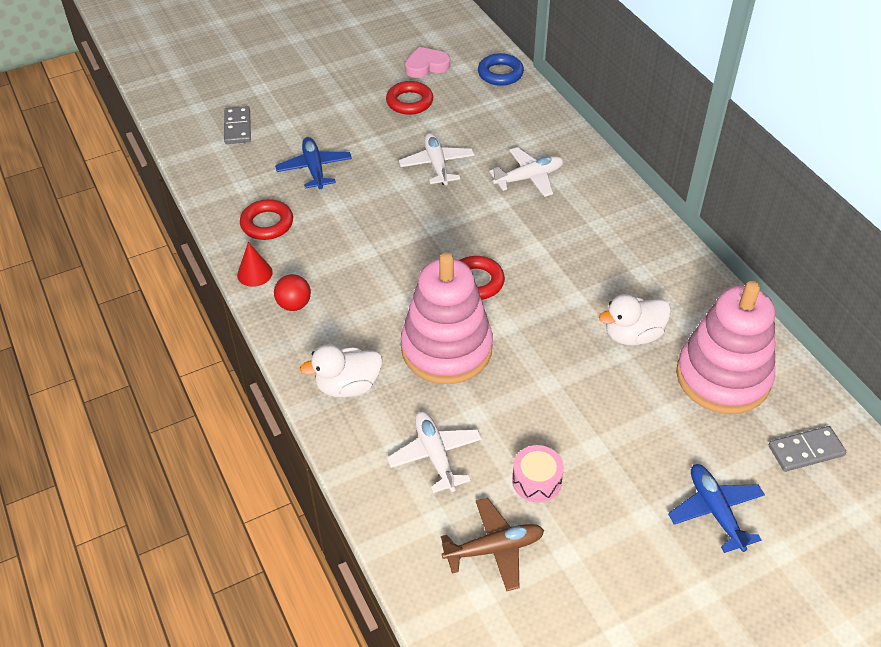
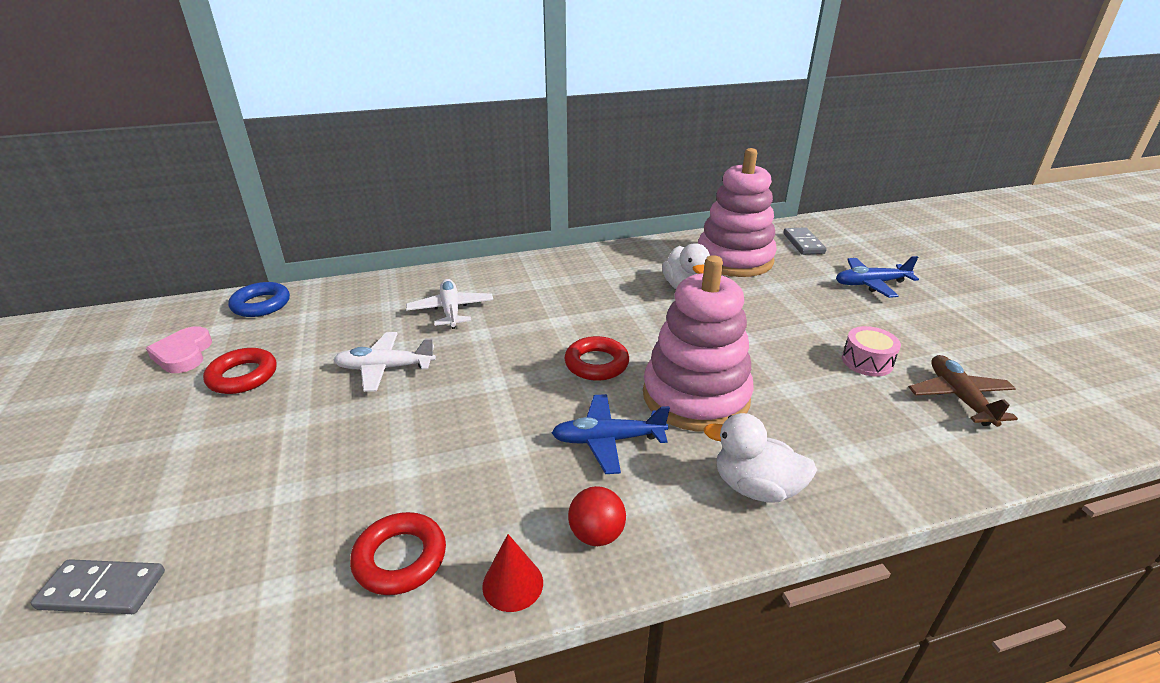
camera: 80 degrees left, 15 degrees down
(314, 169) = (306, 486): blue plane -> blue plane (608, 440)
(348, 386) = (755, 487): white duck -> white duck turned 120 degrees clockwise
(435, 455) = (852, 423): white plane -> none

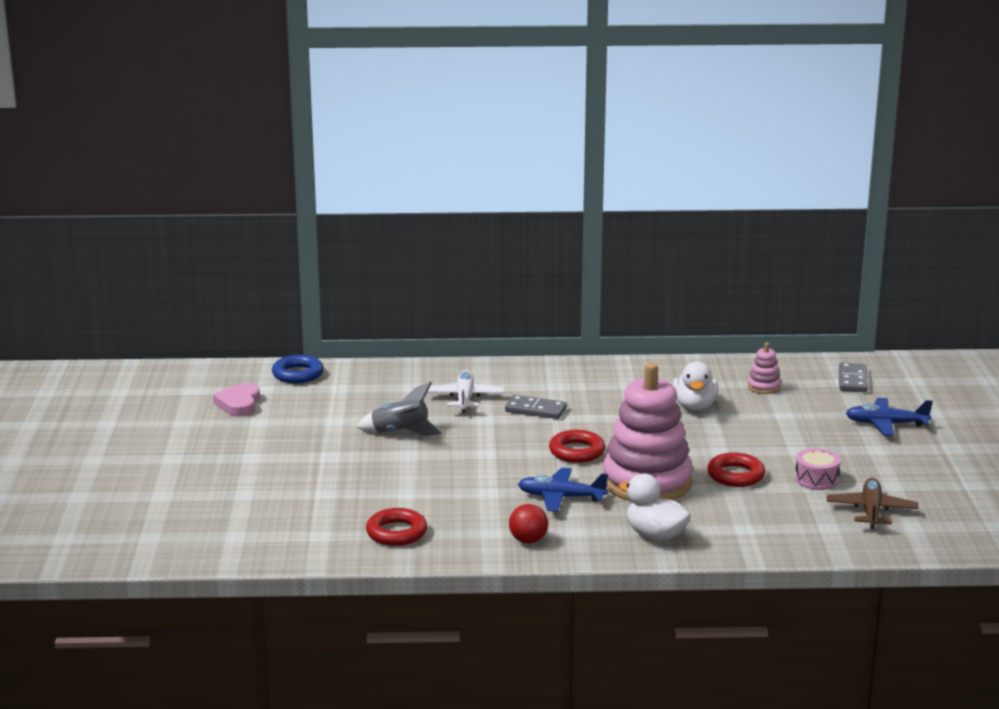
camera: 15 degrees right, 10 degrees down
(103, 589) = (217, 520): grey domino -> grey domino (535, 410)
(243, 376) = (287, 424): red ring -> red ring (735, 475)
(385, 368) = (400, 433): white plane -> grey rocket
(512, 584) = (465, 552): red cone -> none
(734, 259) = (764, 387): pink stacking toy -> pink stacking toy, size x0.41

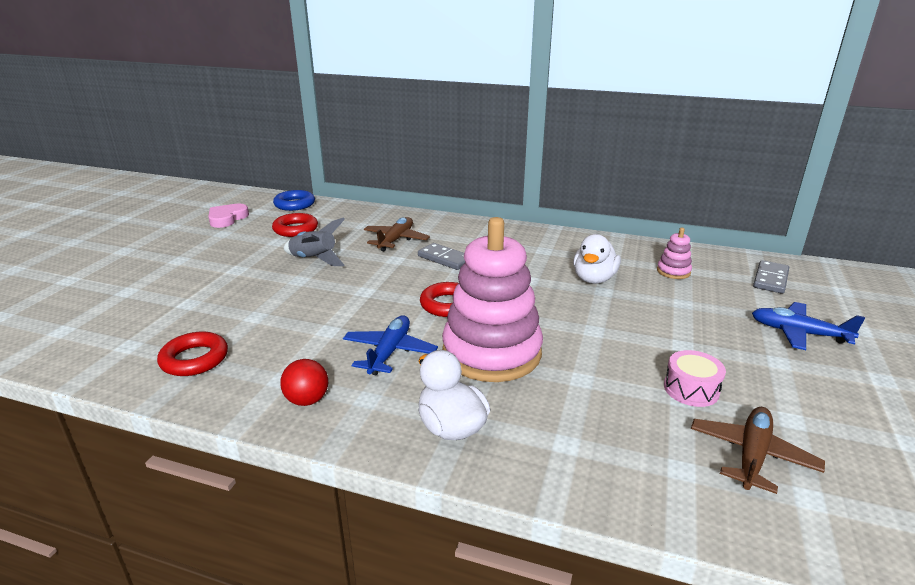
camera: 20 degrees right, 5 degrees up
(464, 398) = (396, 240): white plane -> brown plane
(561, 497) = (389, 352): blue plane -> blue plane turned 75 degrees clockwise
(735, 475) = (595, 363): red ring -> red ring (295, 229)

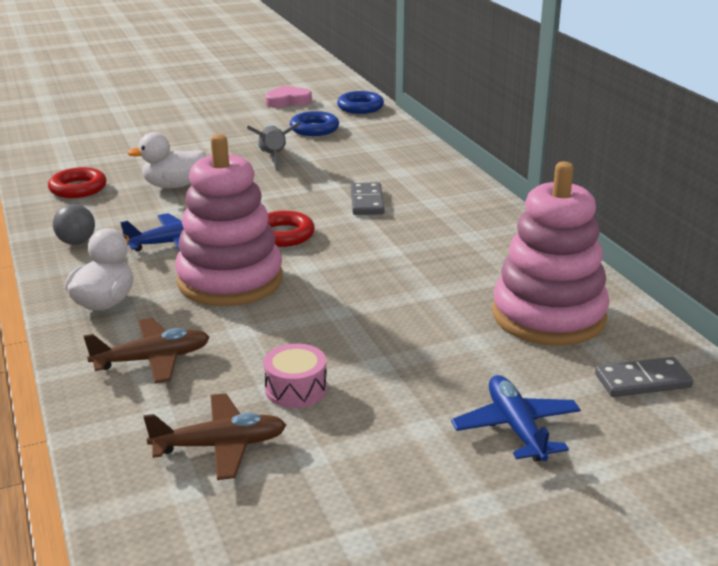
camera: 50 degrees right, 0 degrees up
(295, 229) = (314, 129): red ring -> blue ring
(307, 400) = (76, 242): red ball -> grey ball
(396, 240) = (366, 169): brown plane -> brown plane (152, 360)
(594, 279) = (448, 280): white duck -> white duck (173, 186)
(673, 271) = (548, 316): pink stacking toy -> pink stacking toy, size x2.42

